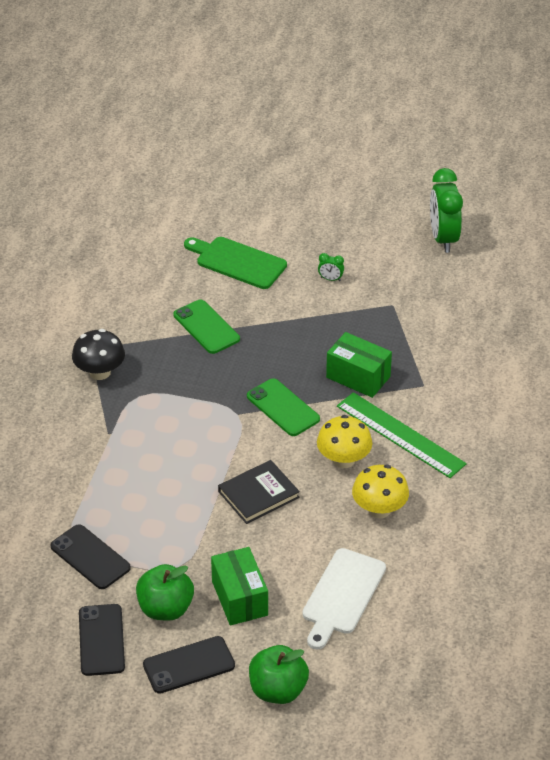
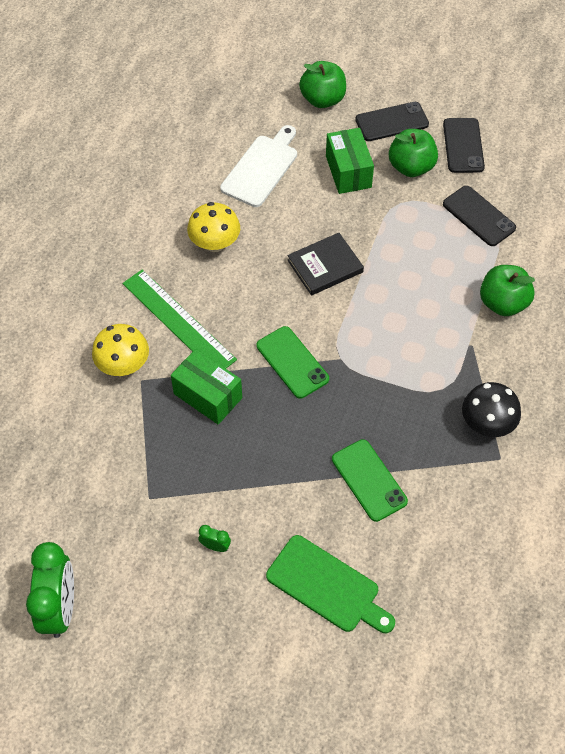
camera: 175 degrees left, 15 degrees up
(73, 471) = (503, 303): none -> green apple
(343, 460) = (239, 297): yellow mushroom -> yellow mushroom (123, 365)

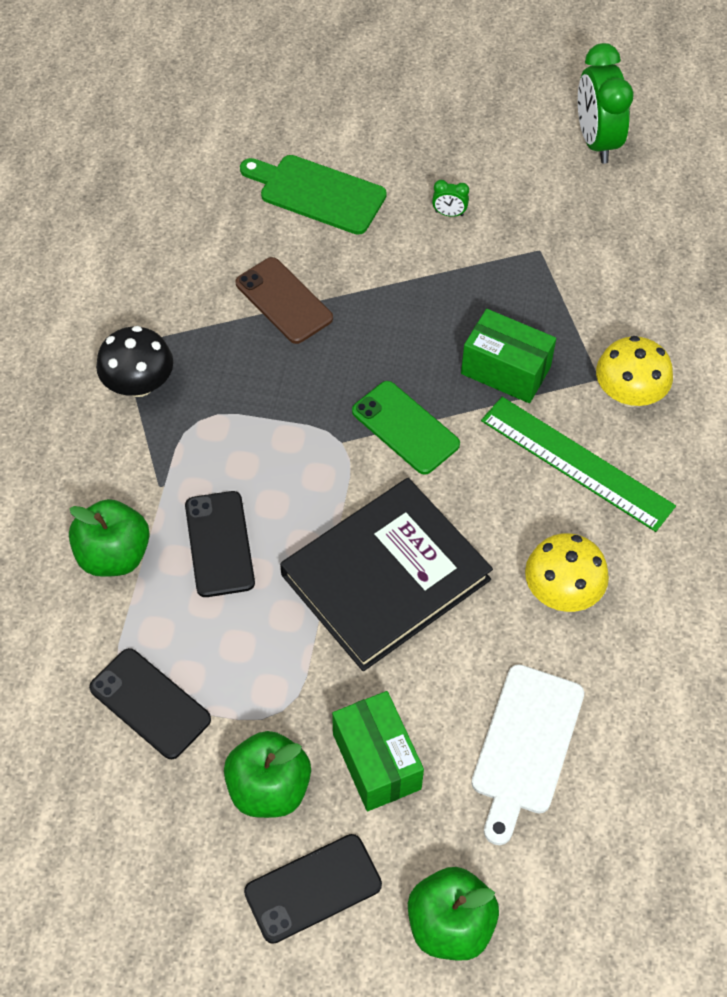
camera: 170 degrees right, 0 degrees up
(325, 266) = (385, 577): black book -> black book, size x1.78
(369, 480) = (283, 301): green phone -> brown phone
(463, 145) = (178, 852): black phone -> black phone (219, 544)

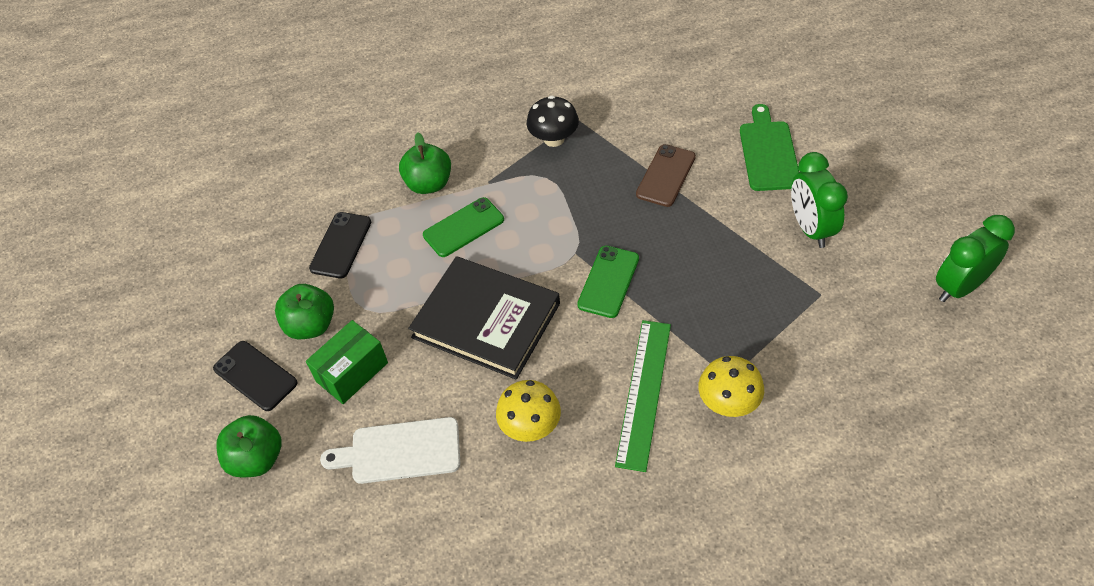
camera: 70 degrees right, 5 degrees down
(219, 544) = (463, 227): black phone -> green phone
(449, 214) = (810, 228): green clock -> green clock, size x2.37
(505, 370) = (695, 318): green box -> none

